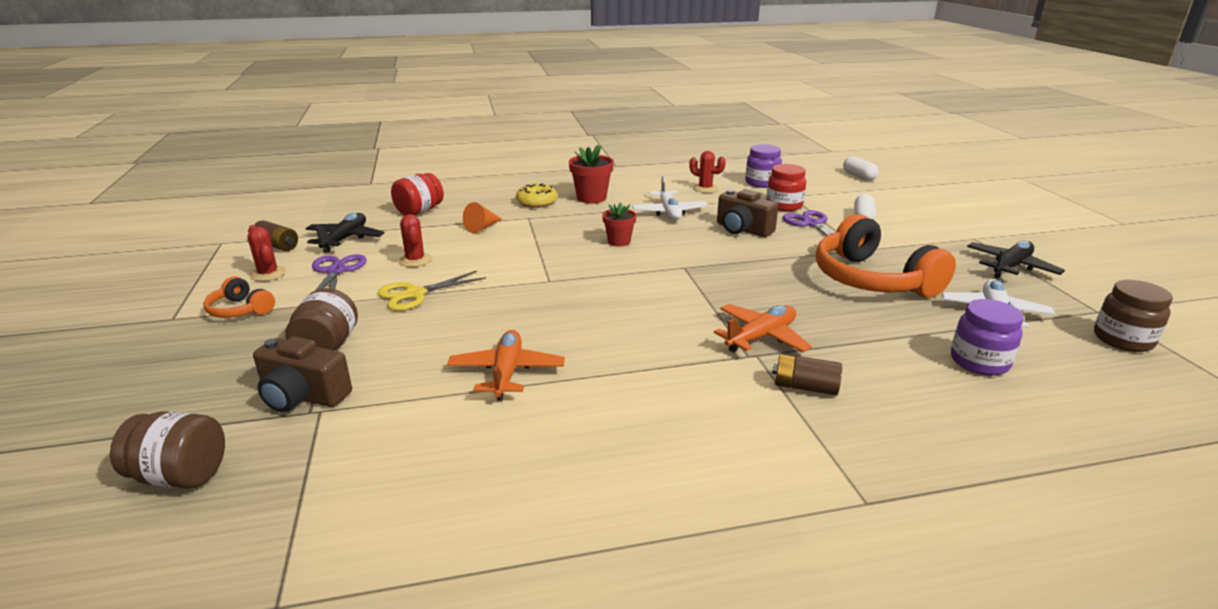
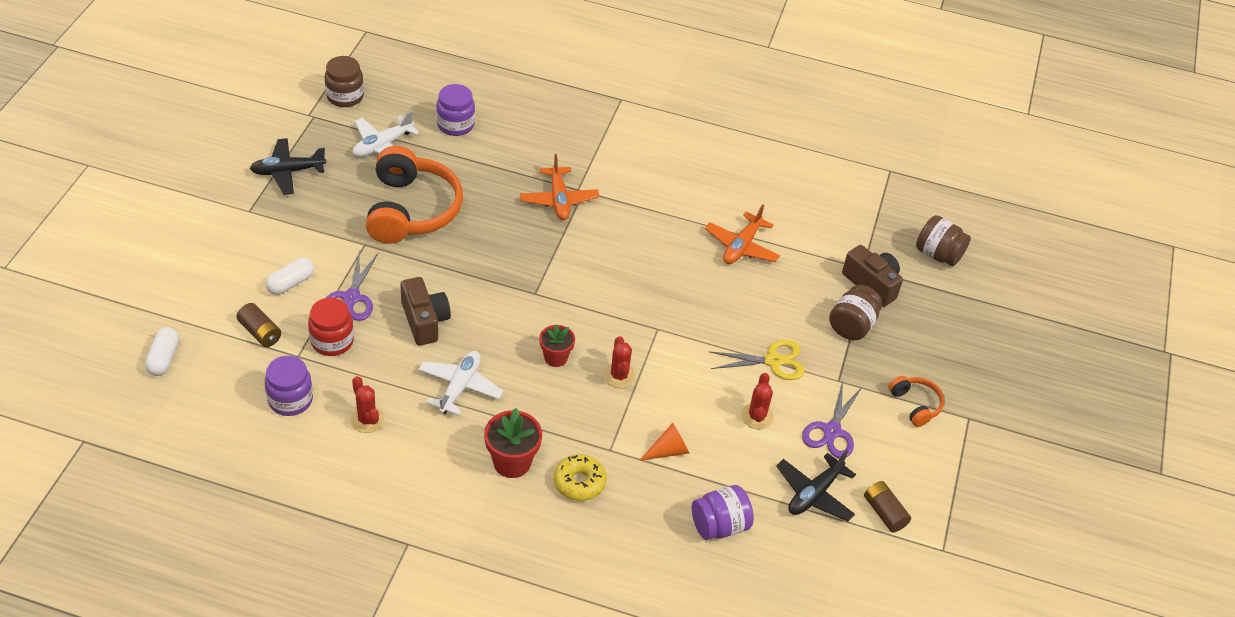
camera: 155 degrees left, 20 degrees up
(268, 274) = (893, 456): red cactus -> red cactus (619, 376)
(419, 211) = (719, 525): red jar -> purple jar
(761, 337) = (559, 200): orange plane -> orange plane turned 90 degrees counterclockwise
(805, 387) = (576, 157): brown battery -> brown battery (260, 332)

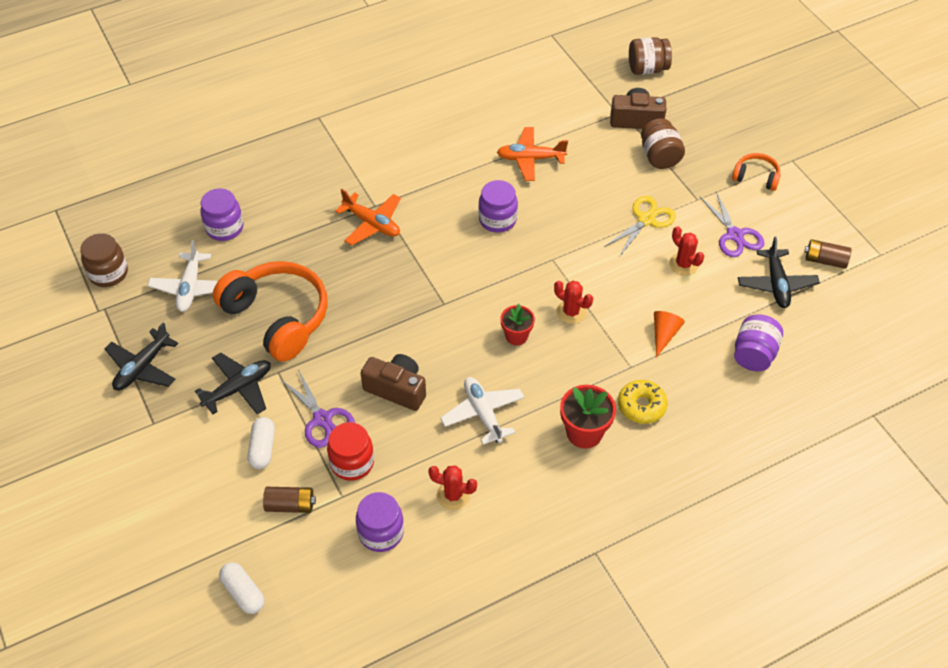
camera: 40 degrees left, 5 degrees up
(326, 234) = (238, 388): none -> black plane
(654, 269) = (497, 220): none -> purple jar
(741, 246) = (530, 159): orange plane -> orange plane turned 105 degrees clockwise

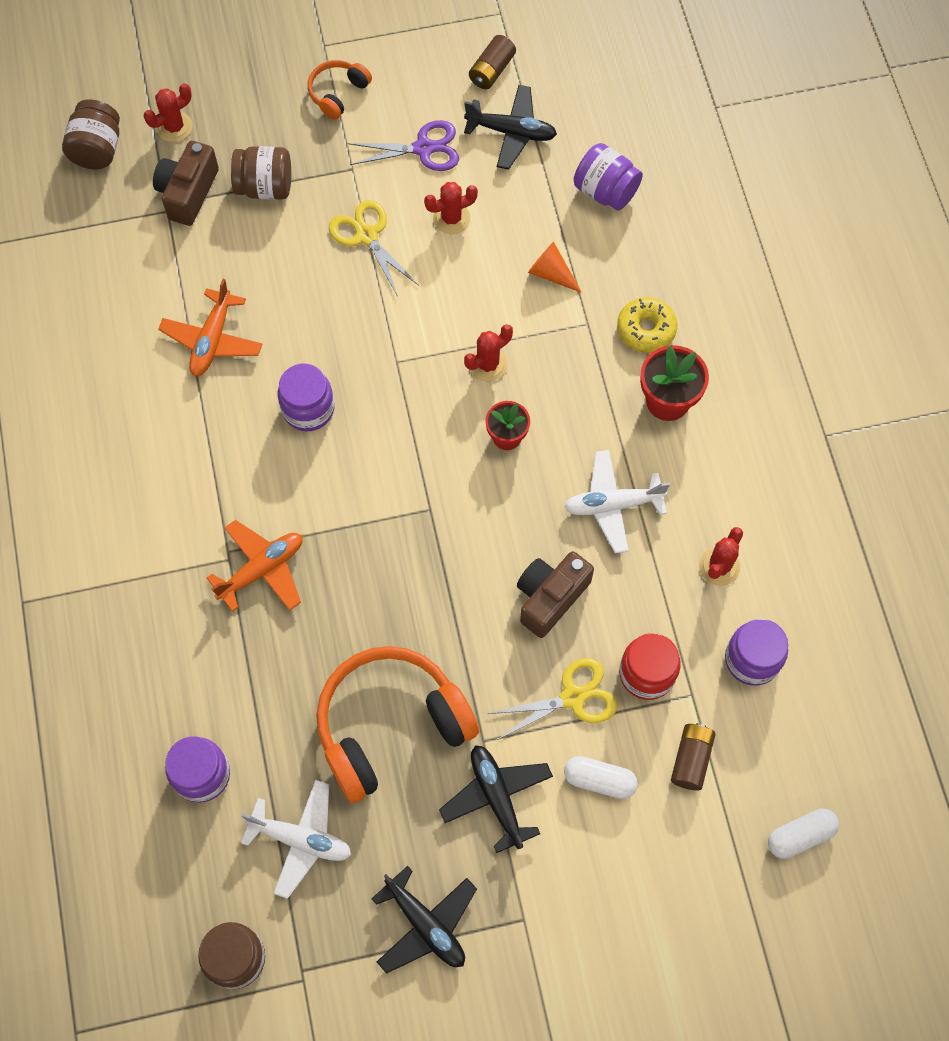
camera: 75 degrees left, 15 degrees up
(322, 419) = (573, 697): purple scissors -> yellow scissors
(683, 100) = (174, 127): none -> red cactus

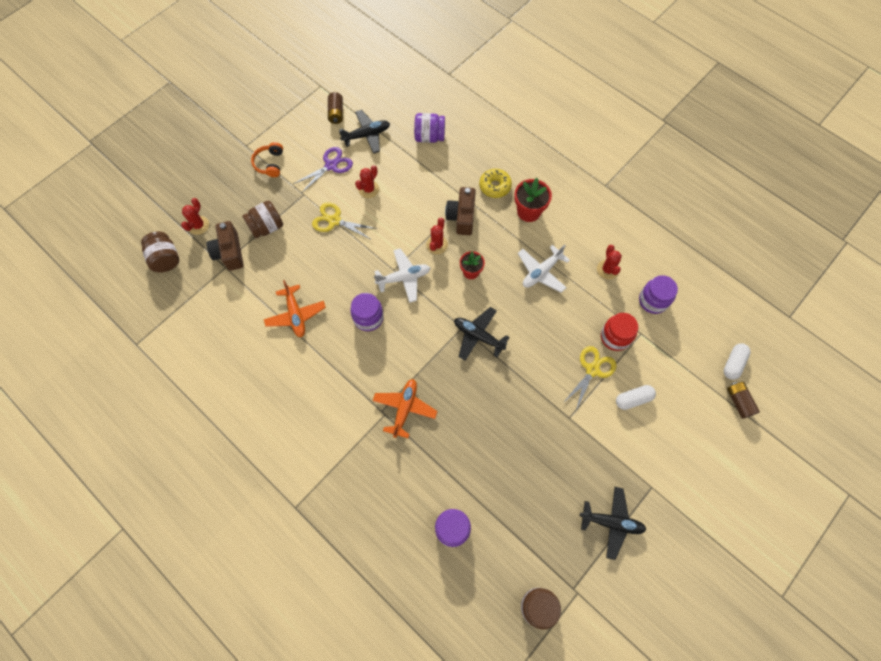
camera: 35 degrees left, 0 degrees up
(300, 839) = (523, 525): white plane -> white plane (404, 278)
(391, 726) = (522, 440): orange headphones -> none
(496, 797) = (595, 439): black plane -> black plane (478, 336)
(550, 273) = (433, 187): orange cone -> none
(550, 597) = (547, 331): brown camera -> brown camera (461, 217)
(691, 759) = (663, 362): brown battery -> brown battery (738, 401)

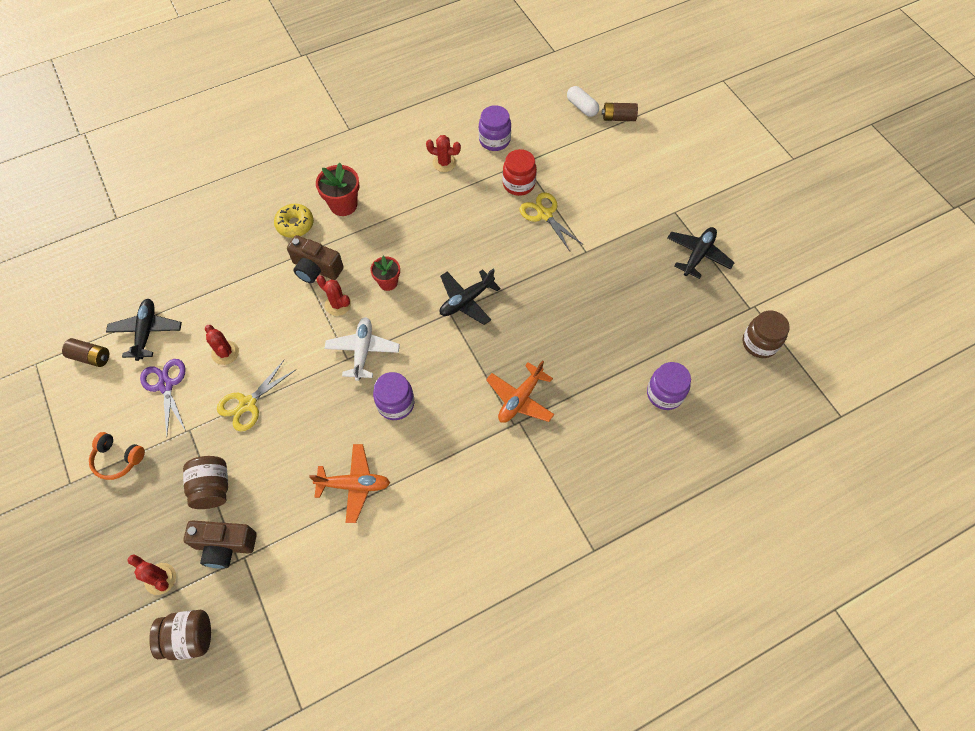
camera: 70 degrees left, 5 degrees down
(405, 408) = (520, 399): orange plane -> orange plane turned 90 degrees counterclockwise
(429, 137) = (191, 266): purple jar -> none
(541, 272) = (420, 219): white plane -> none
(633, 399) = (587, 194): white capsule -> none

